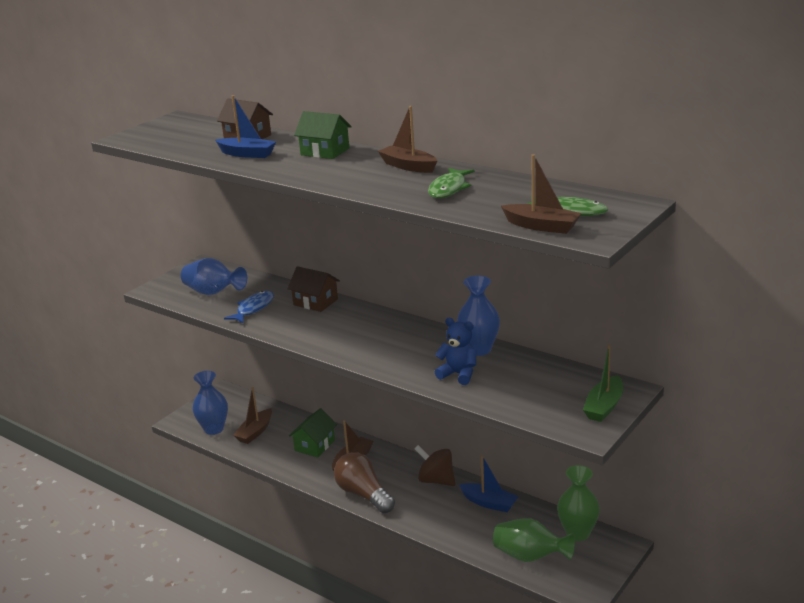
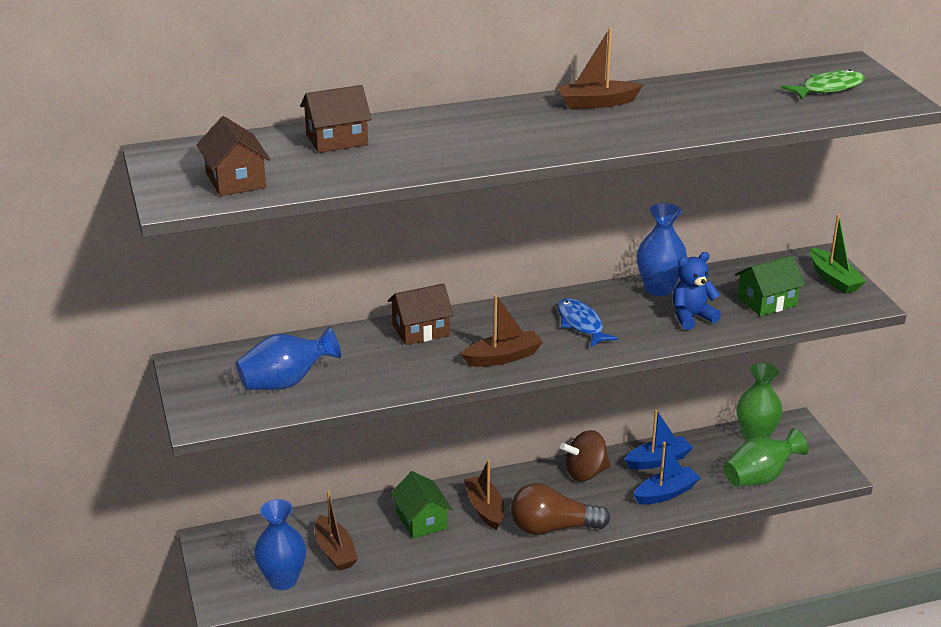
camera: 55 degrees left, 5 degrees up
(164, 139) = (236, 180): none -> brown house
(247, 154) = (399, 156): blue boat -> blue boat (666, 493)
(253, 308) = (373, 371): blue fish -> blue fish (581, 324)
(325, 152) = (473, 121): green house -> green house (767, 302)
(449, 189) = (692, 108): green fish -> none
(541, 226) = (846, 108): brown boat -> brown boat (503, 357)

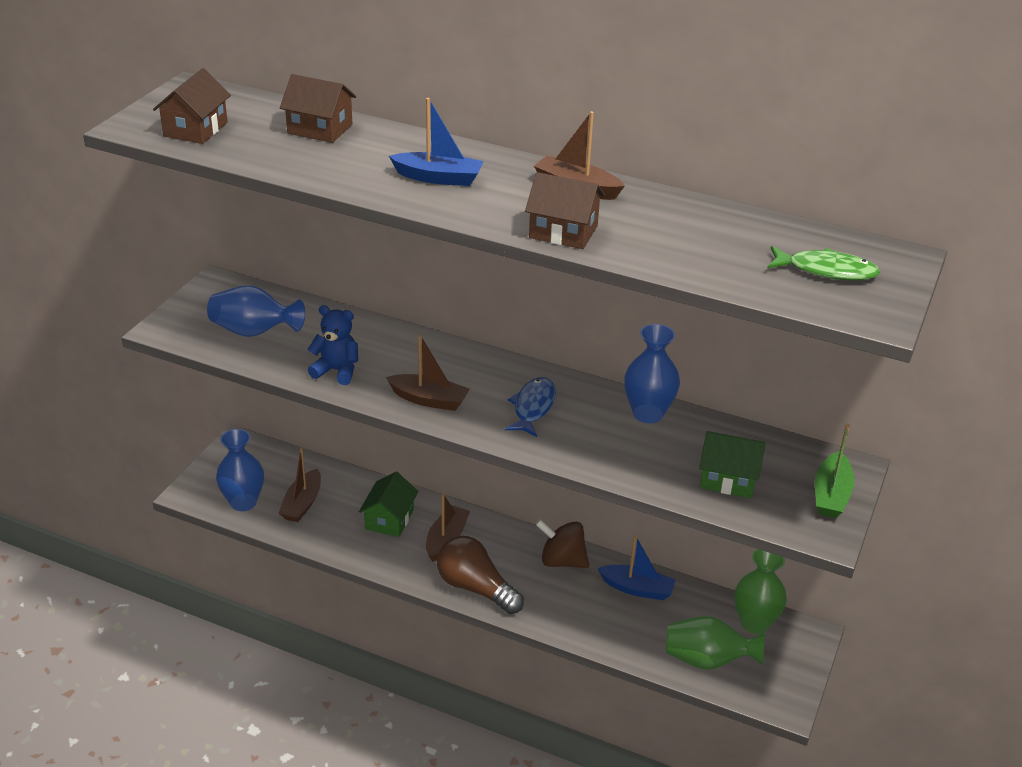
camera: 40 degrees right, 5 degrees up
(420, 330) = (404, 344): brown house -> brown house (563, 232)
(666, 493) = (605, 620): blue boat -> blue boat (438, 178)
(691, 317) = (636, 454): blue teddy bear -> blue teddy bear (336, 371)

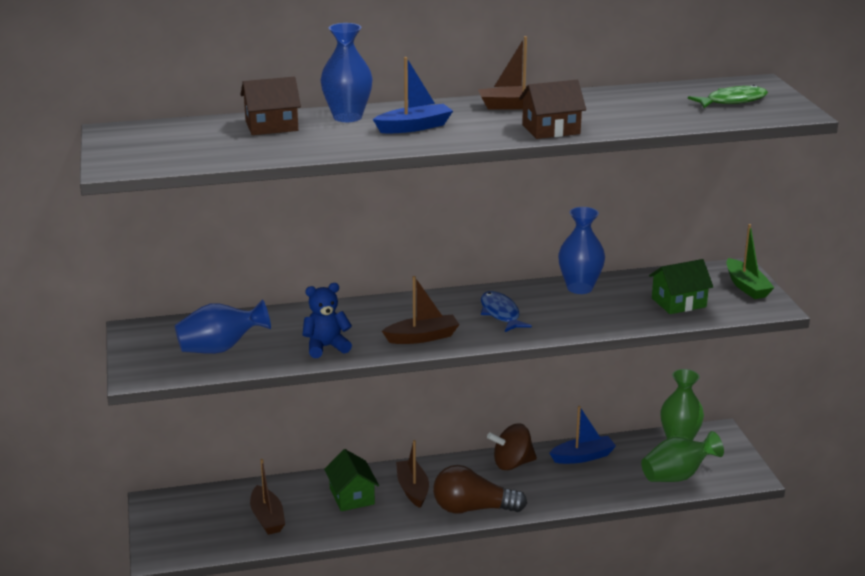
camera: 35 degrees left, 10 degrees down
(196, 129) = (173, 153): brown house -> none
(243, 502) = (215, 539): blue vase -> blue vase (347, 117)

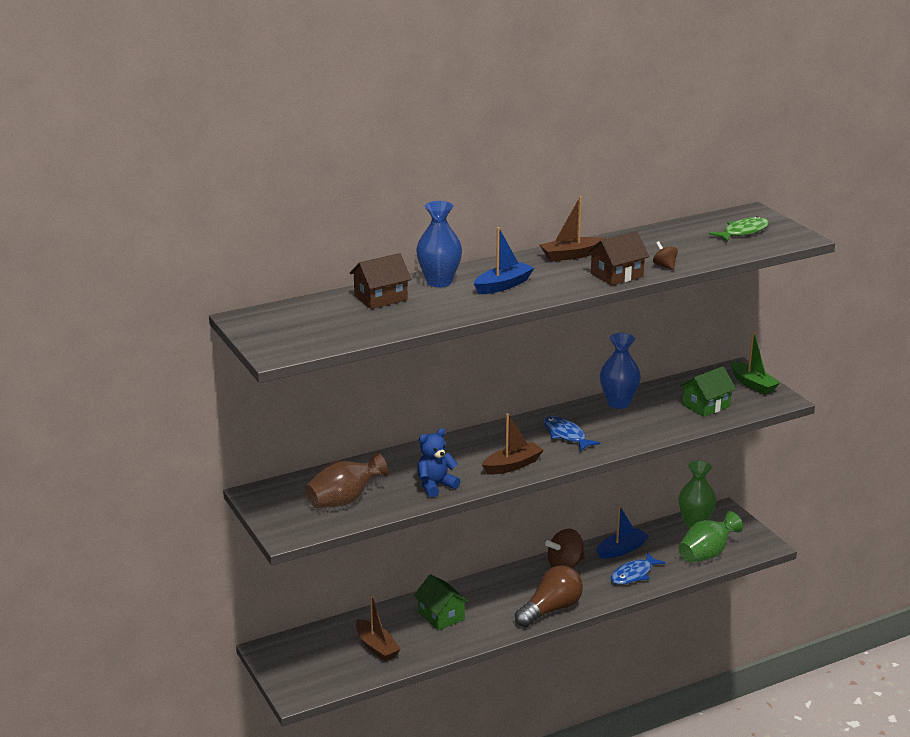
camera: 15 degrees left, 0 degrees up
(220, 349) = (344, 500): blue vase -> brown vase
(412, 489) = (491, 601): brown boat -> none
(473, 509) = (551, 609): brown light bulb -> brown light bulb turned 150 degrees clockwise
(583, 485) = (633, 574): none -> blue fish
(613, 126) = (664, 266): none -> brown spinning top

